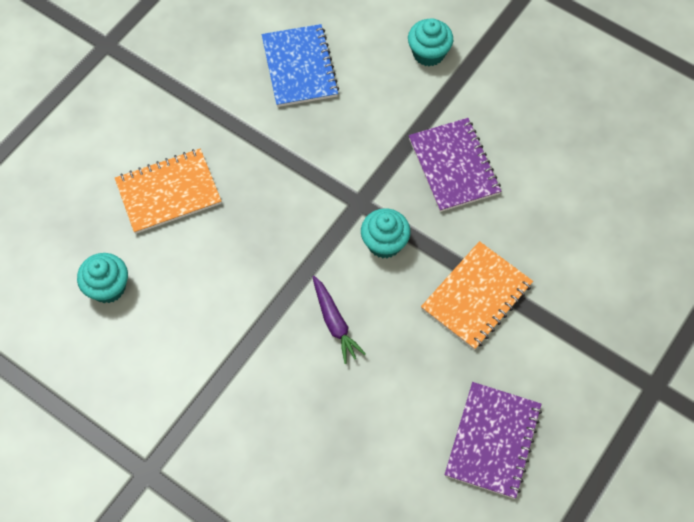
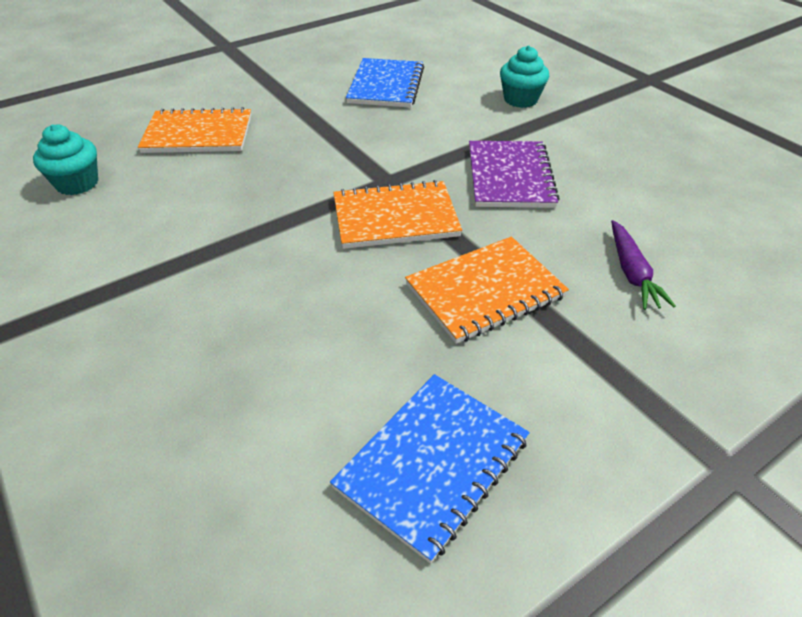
camera: 20 degrees right, 20 degrees down
(334, 323) = (291, 270): purple carrot -> purple carrot (632, 272)
(384, 243) = (395, 217): turquoise cupcake -> orange notebook
(492, 440) = (432, 463): purple notebook -> blue notebook

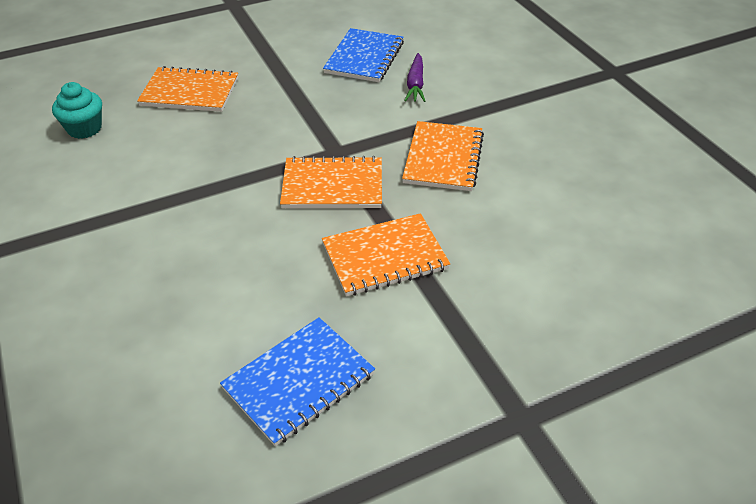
camera: 10 degrees right, 0 degrees up
(510, 177) = (443, 158): purple notebook -> orange notebook
(520, 99) = (482, 83): turquoise cupcake -> none
(632, 272) = (513, 255): purple carrot -> purple carrot (415, 84)

